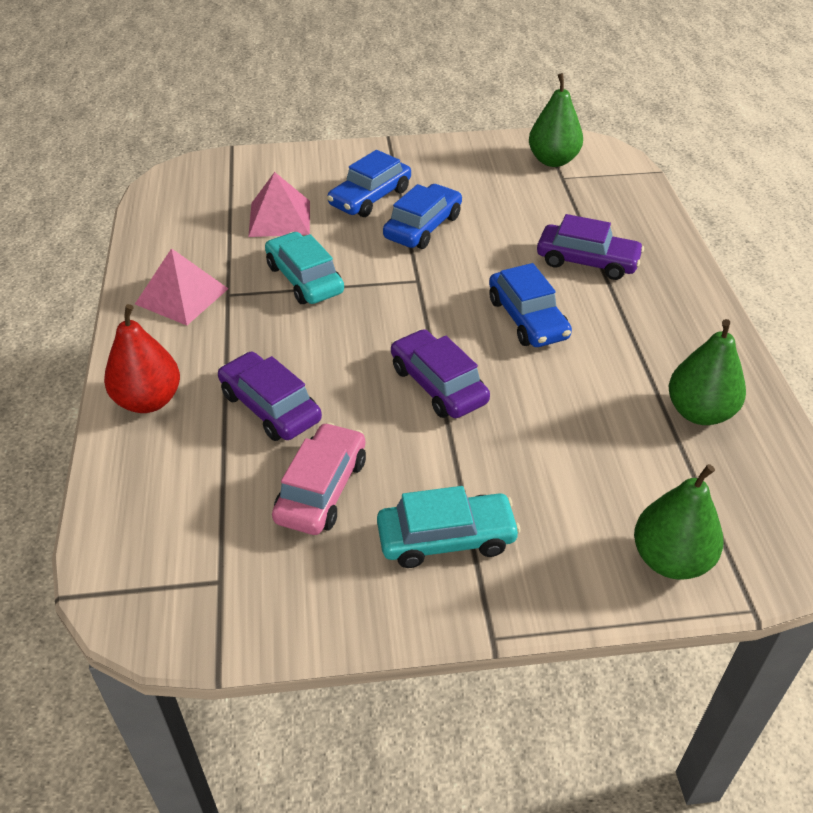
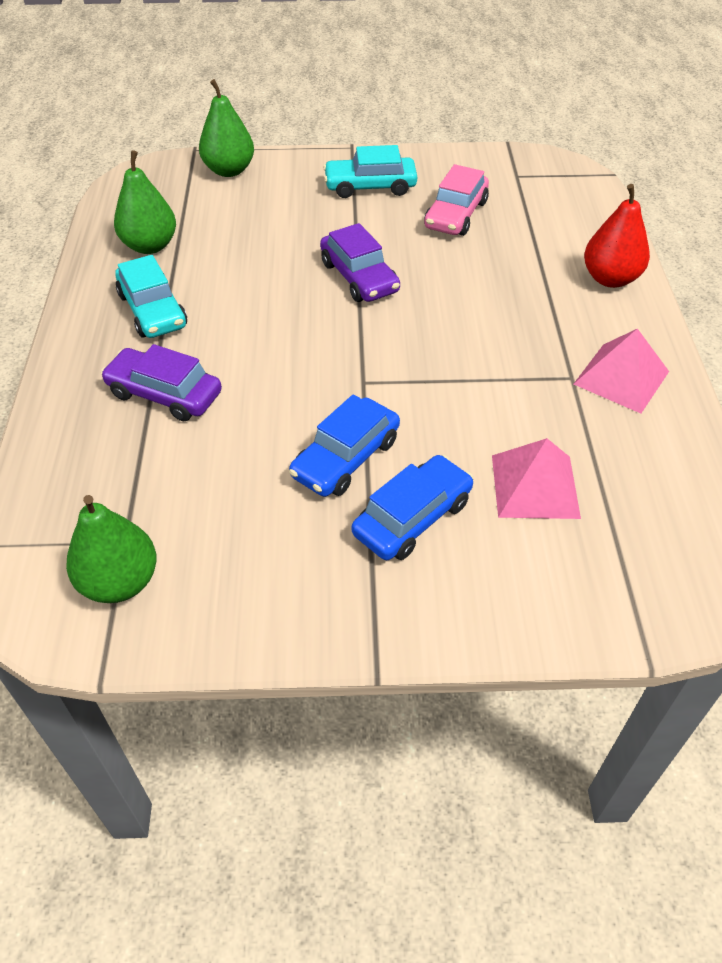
camera: 175 degrees left, 5 degrees up
(270, 407) = (503, 268): purple car -> none
(304, 279) = (489, 390): turquoise car -> turquoise car (152, 310)
(527, 319) = (259, 331): blue car -> none

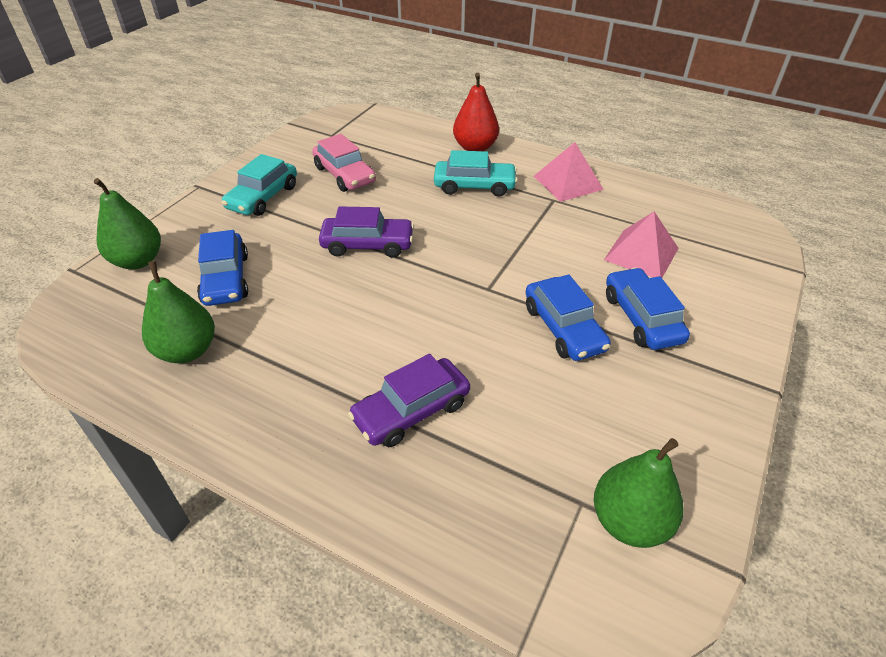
camera: 60 degrees left, 5 degrees down
(152, 310) = (287, 381): turquoise car -> turquoise car (474, 186)
(244, 222) = (225, 279): none -> blue car

